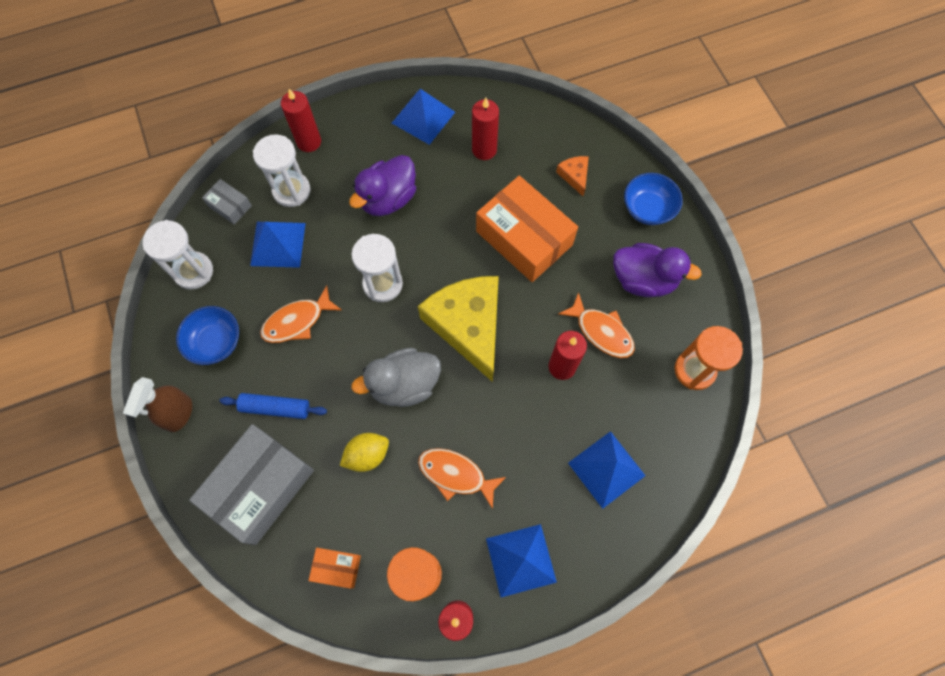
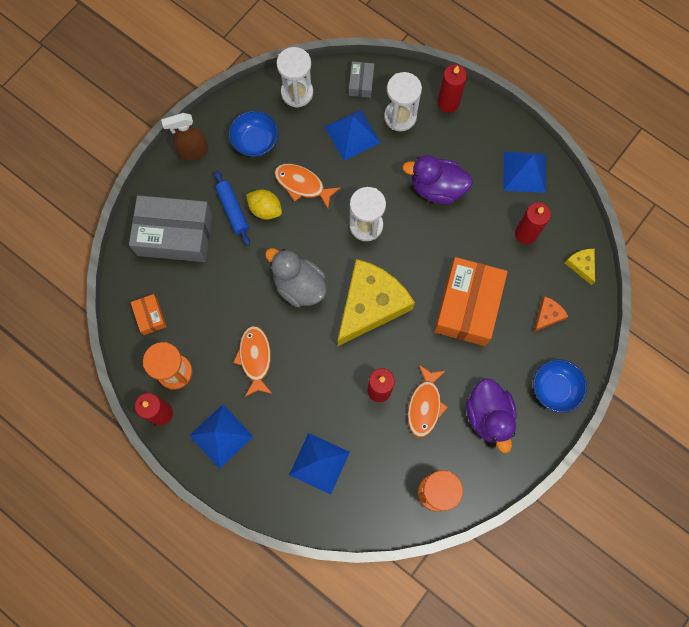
camera: 60 degrees right, 5 degrees up
(367, 455) = (235, 290): yellow lemon -> yellow lemon (265, 209)
(543, 122) = (581, 265): none -> yellow cheese

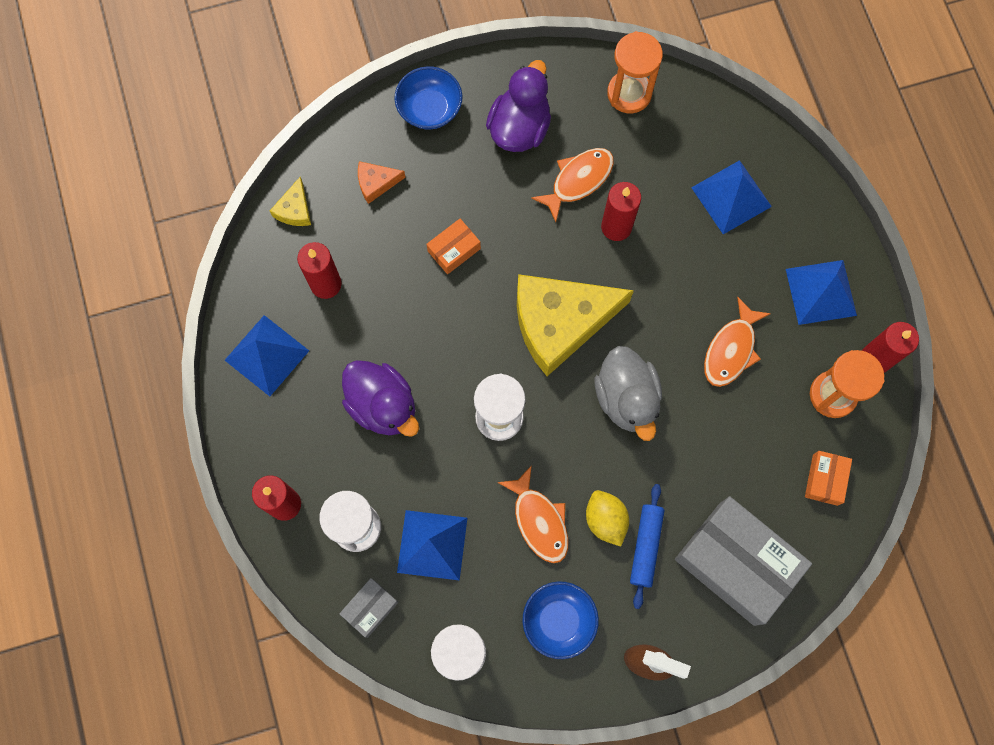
camera: 145 degrees left, 0 degrees up
(467, 306) = (454, 250): orange box -> orange box, size x0.46

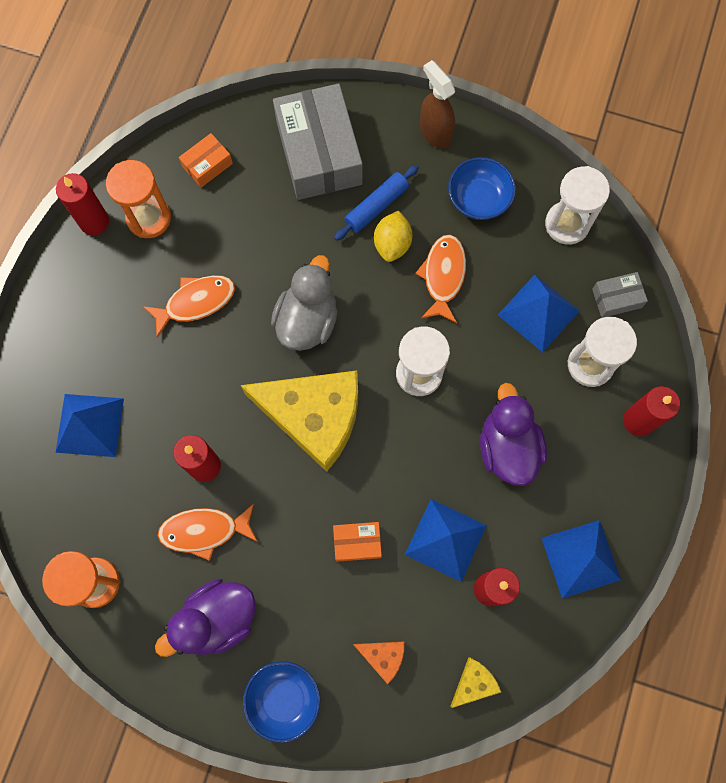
camera: 145 degrees left, 0 degrees up
(821, 292) = (88, 298): blue pyramid -> blue pyramid (446, 539)

